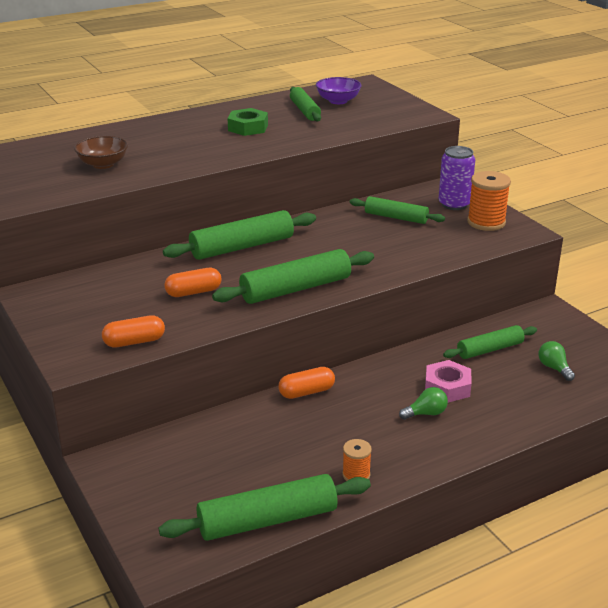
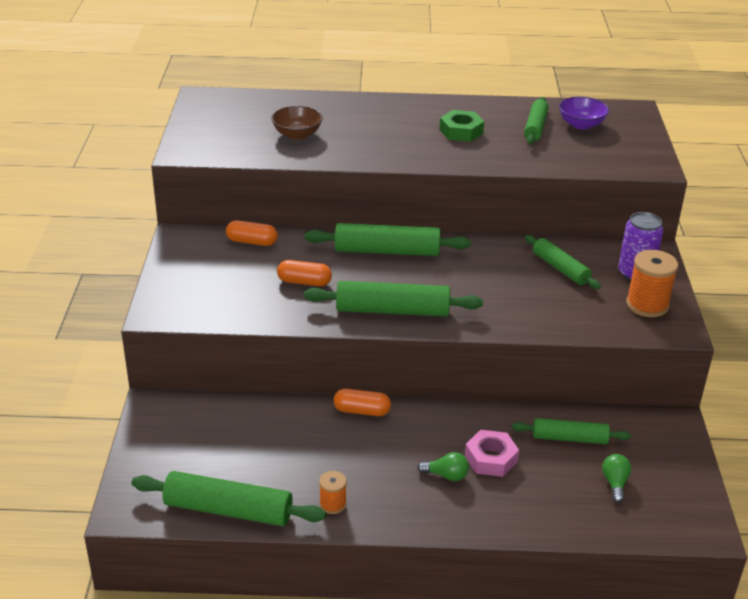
camera: 30 degrees right, 5 degrees up
(134, 342) = (216, 311): orange capsule -> orange capsule (252, 242)

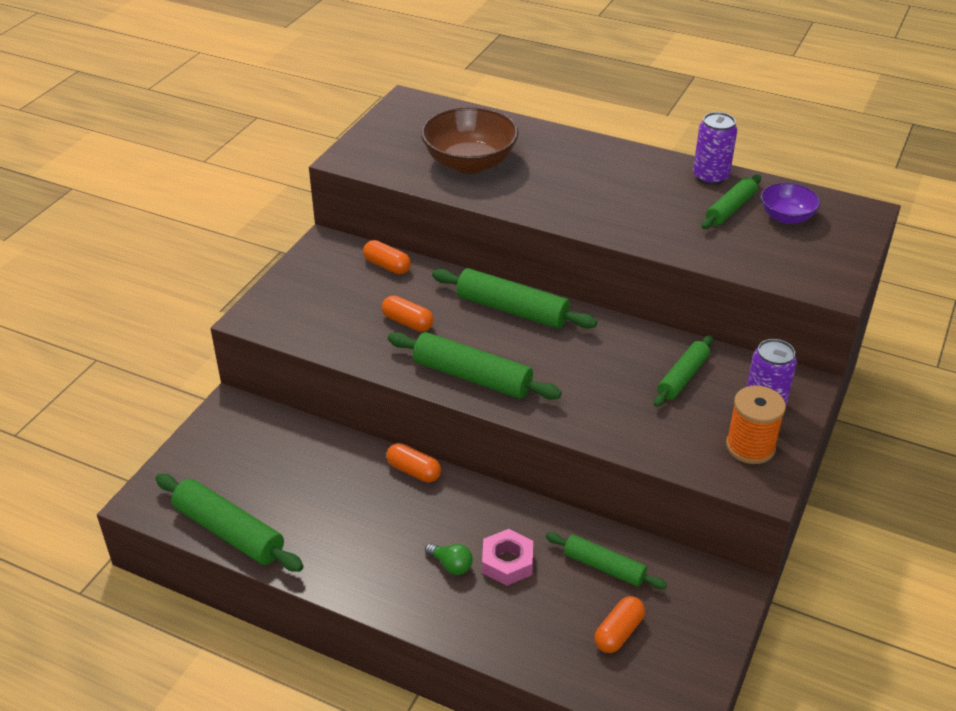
camera: 25 degrees right, 5 degrees up
(297, 134) = (469, 163): brown bowl -> brown bowl, size x1.76
(333, 504) = (324, 558): orange spool -> none
(461, 131) = (643, 196): green nut -> none
(502, 107) = (710, 177): none -> purple can
(560, 268) = (683, 377): green rolling pin -> green rolling pin turned 45 degrees clockwise
(615, 483) = (618, 632): green light bulb -> orange capsule

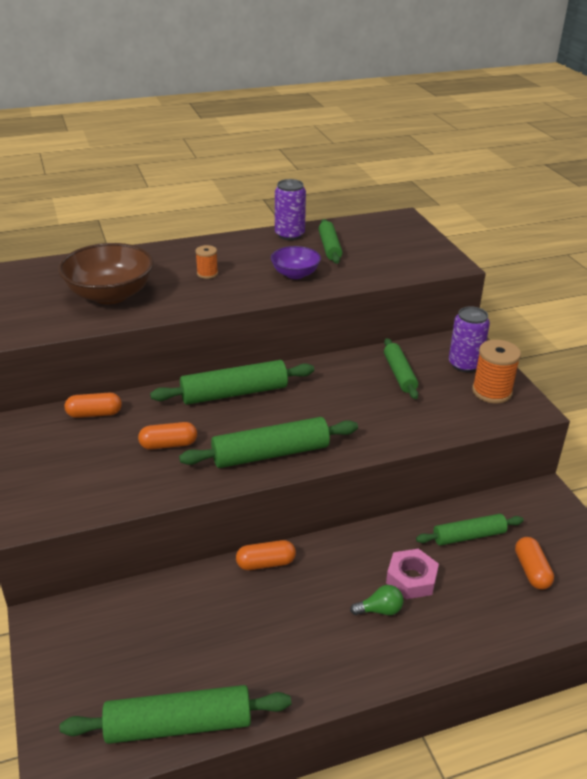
camera: 45 degrees left, 5 degrees down
(575, 181) = (207, 274): none -> orange spool
(786, 217) = (367, 238): purple bowl -> purple bowl (295, 274)

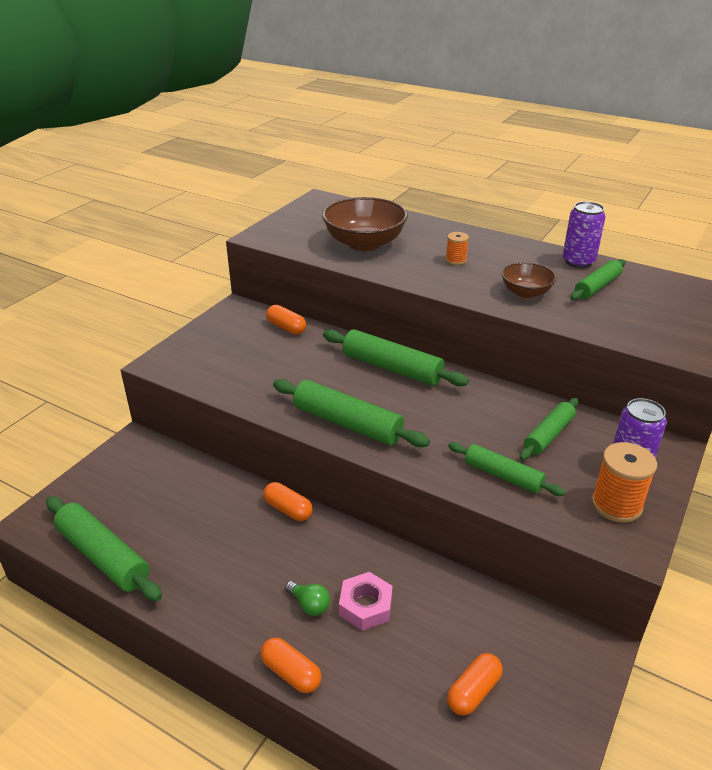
camera: 50 degrees right, 0 degrees up
(168, 444) = (296, 374): orange capsule -> orange capsule (291, 673)
(295, 274) = (526, 292): purple bowl -> brown bowl
(469, 536) = (462, 618): green rolling pin -> green rolling pin (503, 476)

